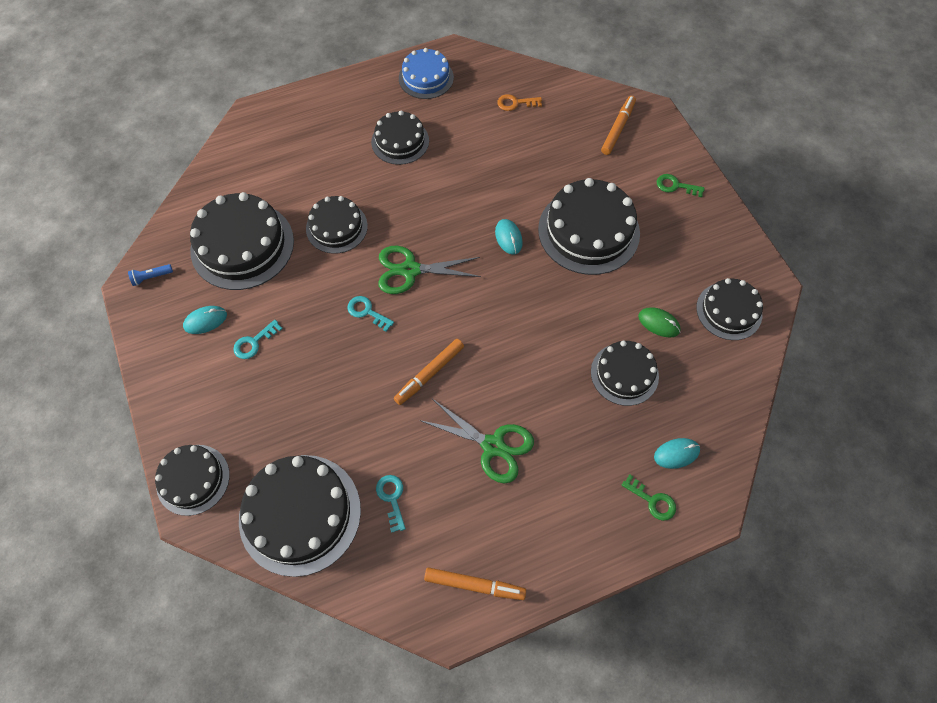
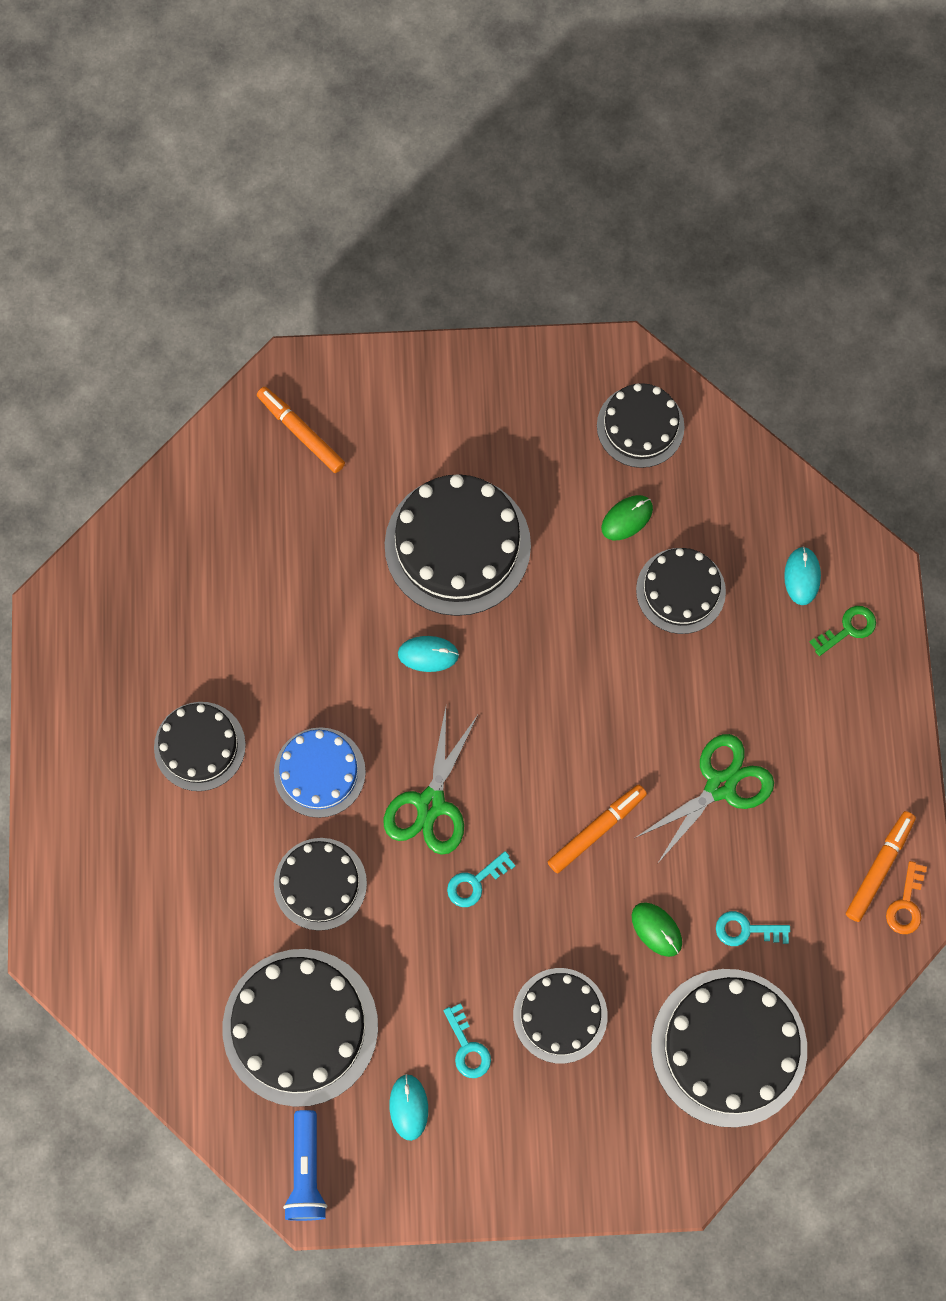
camera: 70 degrees left, 10 degrees up
(151, 277) = (306, 1171): blue flashlight -> blue flashlight, size x1.74
(193, 479) = (639, 1172): black cake -> black cake (560, 1015)
(372, 435) = (656, 929): none -> green mouse
(426, 78) = (90, 667): blue cake -> blue cake (319, 772)
(429, 374) = (596, 830): orange marker -> orange marker turned 105 degrees counterclockwise
(515, 103) = (195, 555): orange key -> orange key (906, 904)
(675, 186) = (429, 401): green key -> none

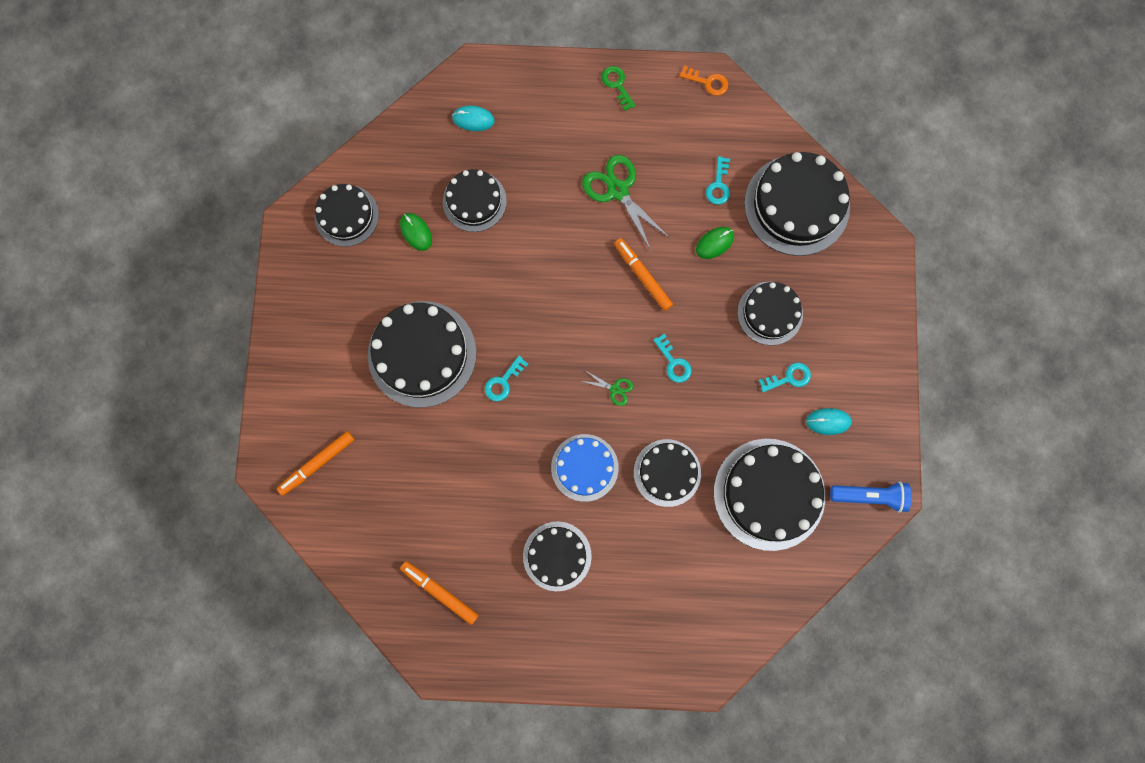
camera: 85 degrees left, 5 degrees up
(428, 654) = (503, 382): turquoise mouse -> turquoise key
(431, 804) = (614, 389): green scissors -> green scissors, size x0.48
(848, 629) = (514, 94): green key -> green key (617, 85)
(879, 867) = (682, 96): orange marker -> orange marker (440, 592)

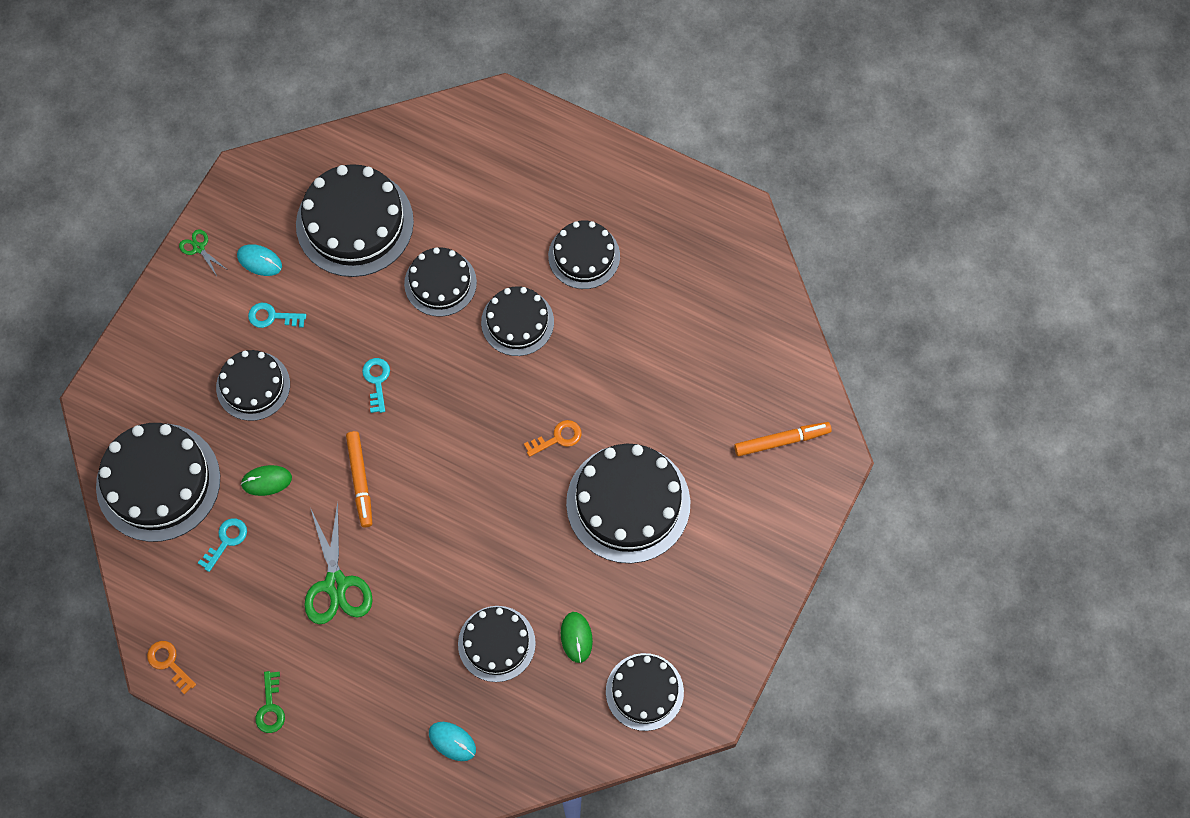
camera: 155 degrees left, 10 degrees down
(440, 592) = (710, 272): orange marker -> none
(503, 382) = (557, 438): turquoise key -> orange key
(584, 467) = (517, 322): blue cake -> black cake
(614, 389) = (449, 382): green scissors -> green scissors (199, 248)
(869, 496) = (263, 181): blue flashlight -> none

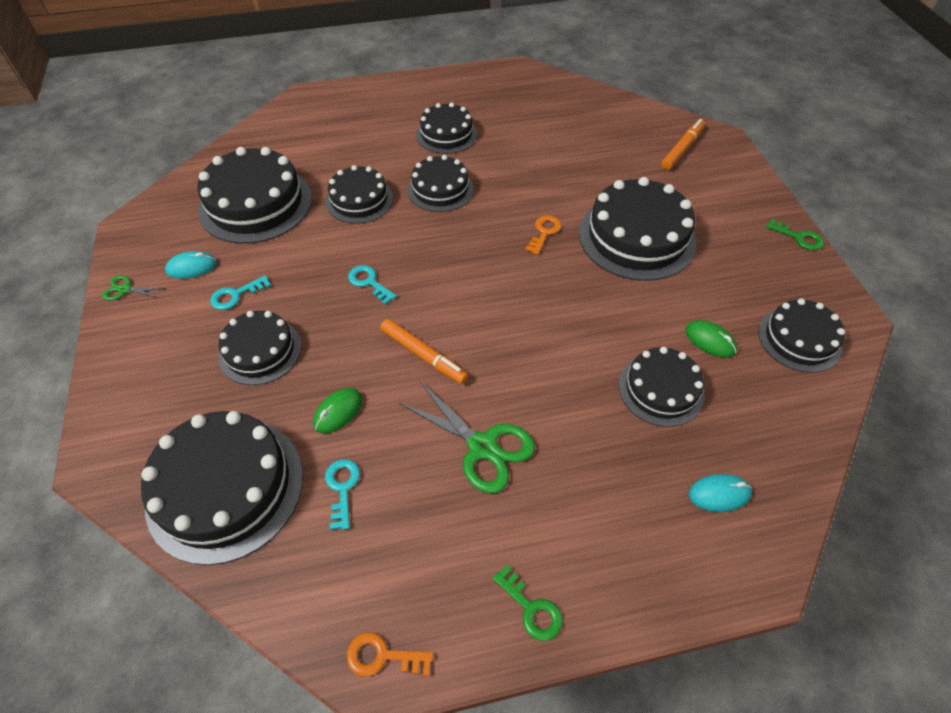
camera: 40 degrees left, 15 degrees down
(764, 612) = (798, 237): none -> green key

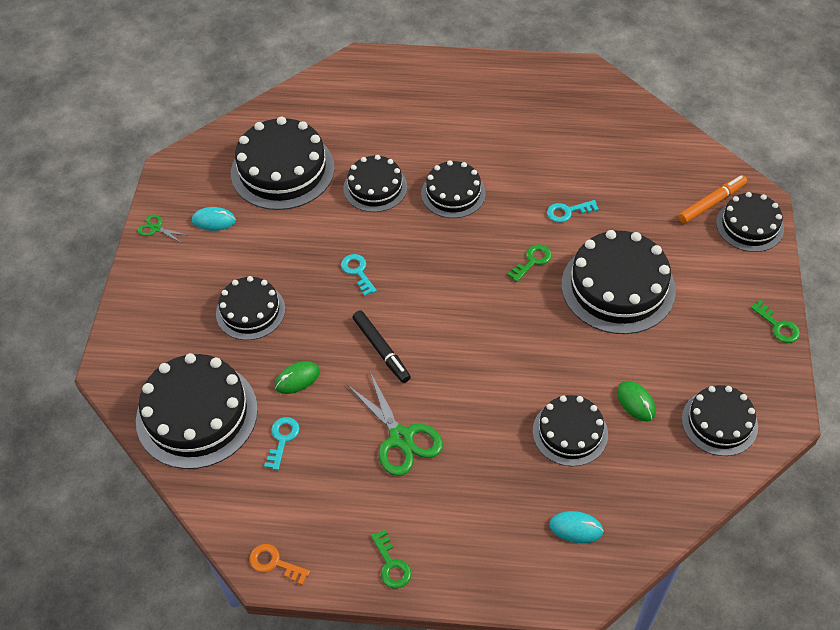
camera: 20 degrees right, 0 degrees up
(236, 295) = (243, 256): turquoise key -> turquoise key (567, 212)
(424, 355) = (381, 350): orange marker -> black marker
(446, 134) = (481, 134): black cake -> black cake (749, 226)
(544, 232) = (532, 261): orange key -> green key

